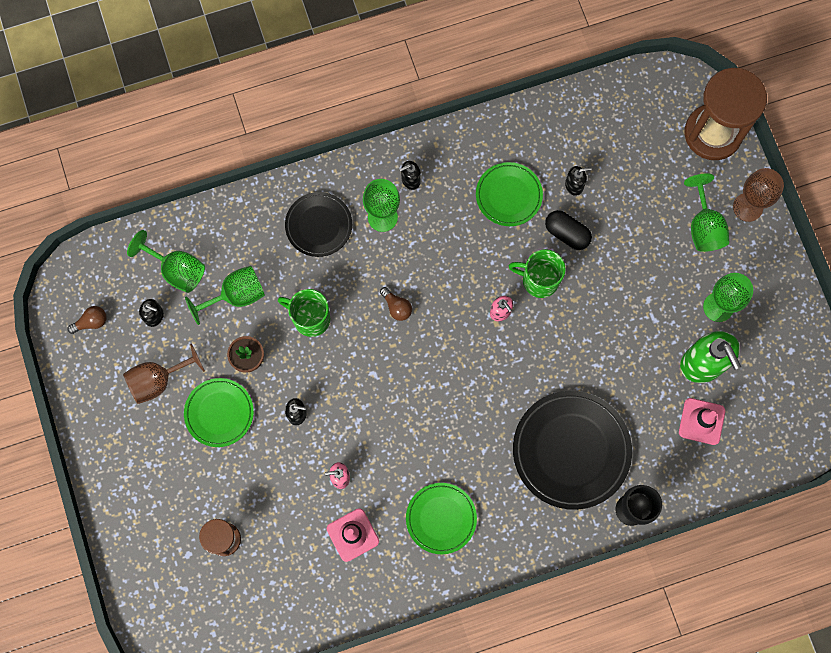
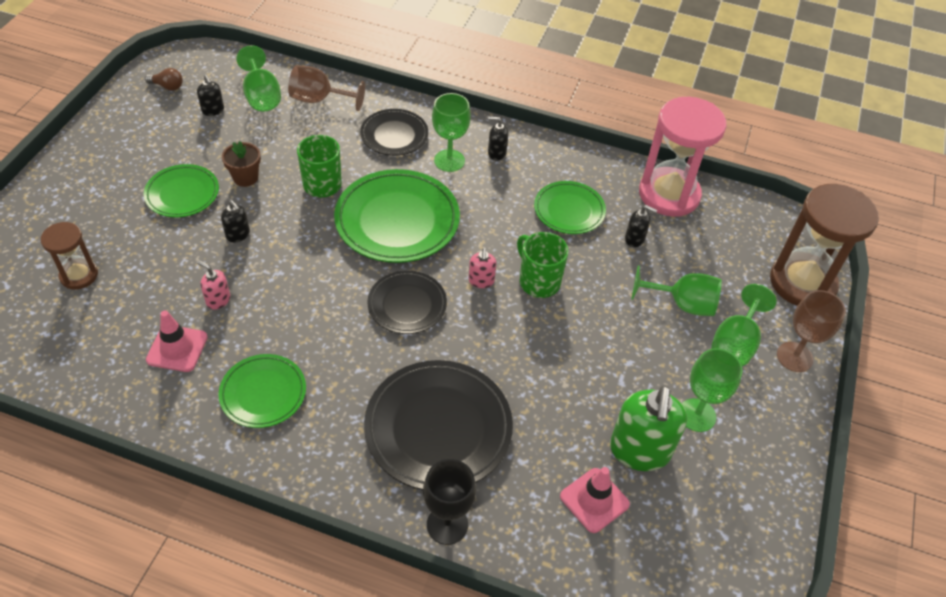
camera: 35 degrees right, 25 degrees down
(158, 380) = (167, 146): brown goblet -> brown goblet (319, 100)
(236, 295) = (284, 136): green goblet -> green goblet (682, 304)
(396, 307) = (397, 221): brown light bulb -> green plate
(469, 374) = (407, 305): none -> black plate
(567, 120) = (669, 194): none -> pink hourglass
(567, 233) = (596, 266): black capsule -> none

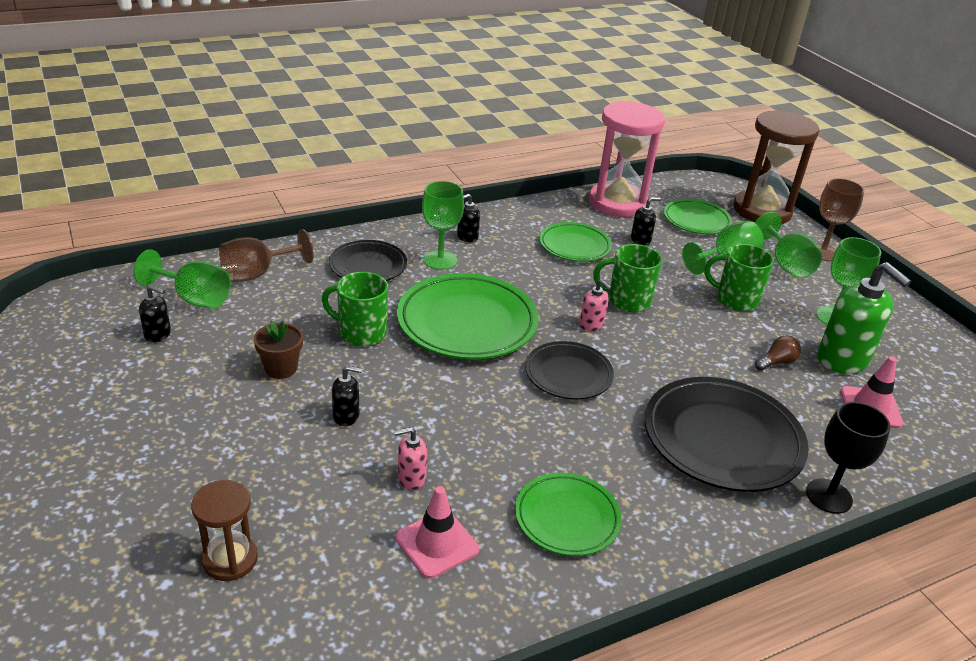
camera: 45 degrees left, 15 degrees down
(167, 86) = (71, 341): brown light bulb -> brown light bulb (776, 362)
(182, 194) = (235, 418): green plate -> green plate (696, 220)
(632, 340) = (735, 300): none -> green mug

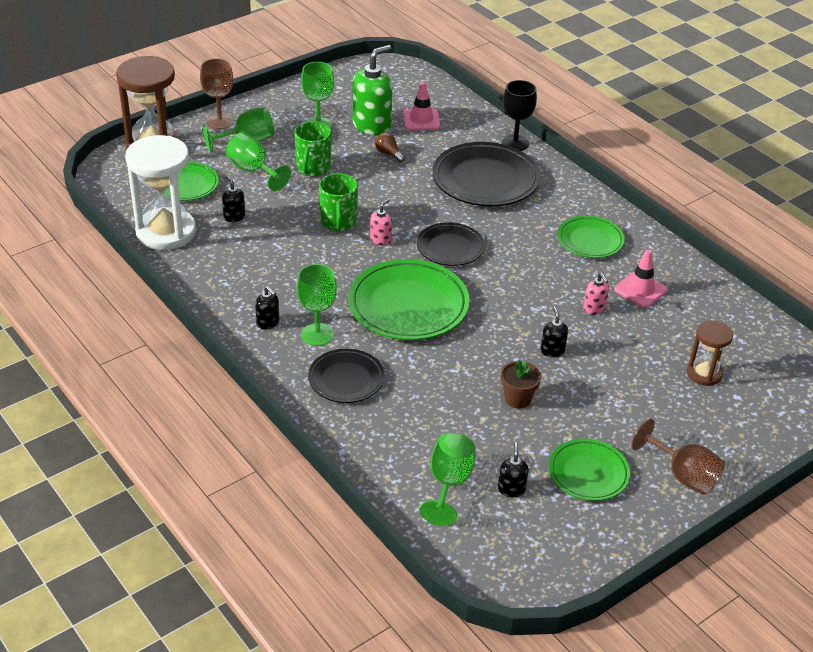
camera: 100 degrees left, 5 degrees up
(257, 274) = (390, 452): brown goblet -> brown goblet (683, 475)
(361, 333) = (450, 363): green mug -> none
(574, 246) = (260, 254): green plate -> green plate (588, 473)
(617, 203) = (166, 232): pink hourglass -> white hourglass

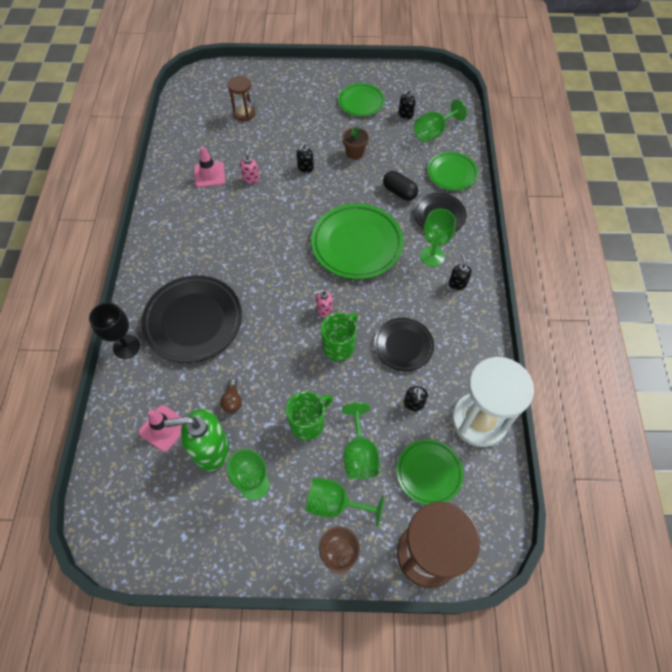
camera: 140 degrees left, 20 degrees up
(417, 381) = (399, 192): none -> black capsule
(450, 248) = (285, 273): black plate -> black plate (403, 346)
(590, 240) = (191, 225): green plate -> green plate (451, 173)
(683, 475) = (319, 79): brown goblet -> none

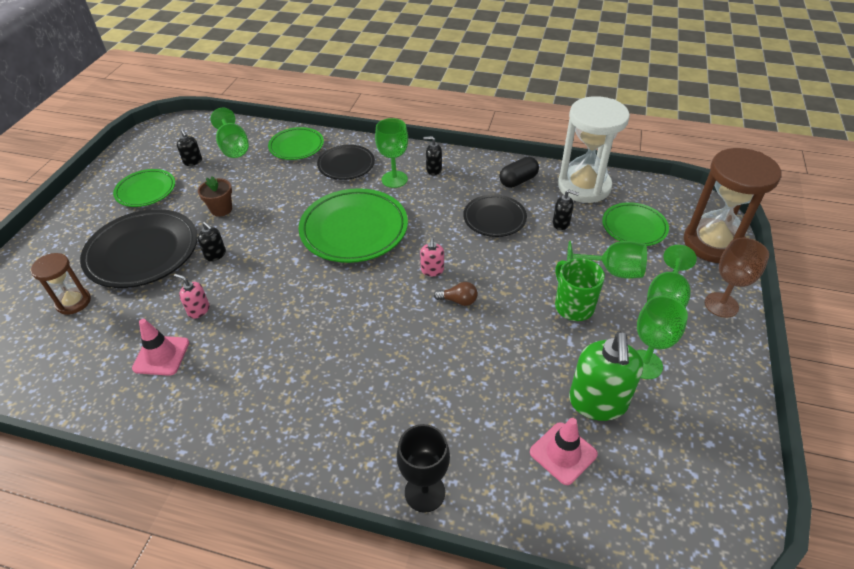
camera: 75 degrees left, 15 degrees down
(193, 321) = (407, 402): black plate -> black plate (143, 252)
(232, 400) = (534, 372): brown light bulb -> brown light bulb (458, 301)
(339, 346) = (483, 266): green mug -> none
(399, 192) = (299, 186): black capsule -> black capsule (518, 181)

